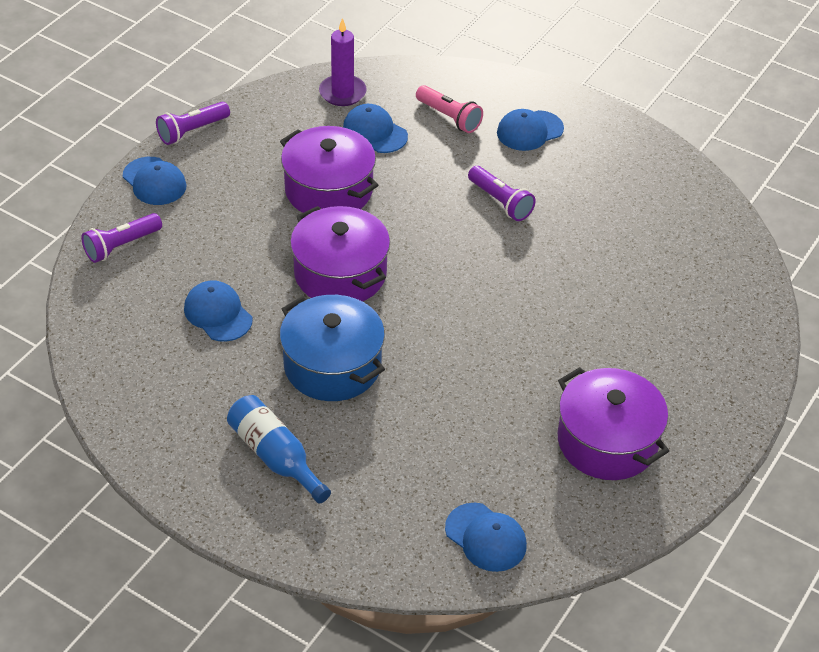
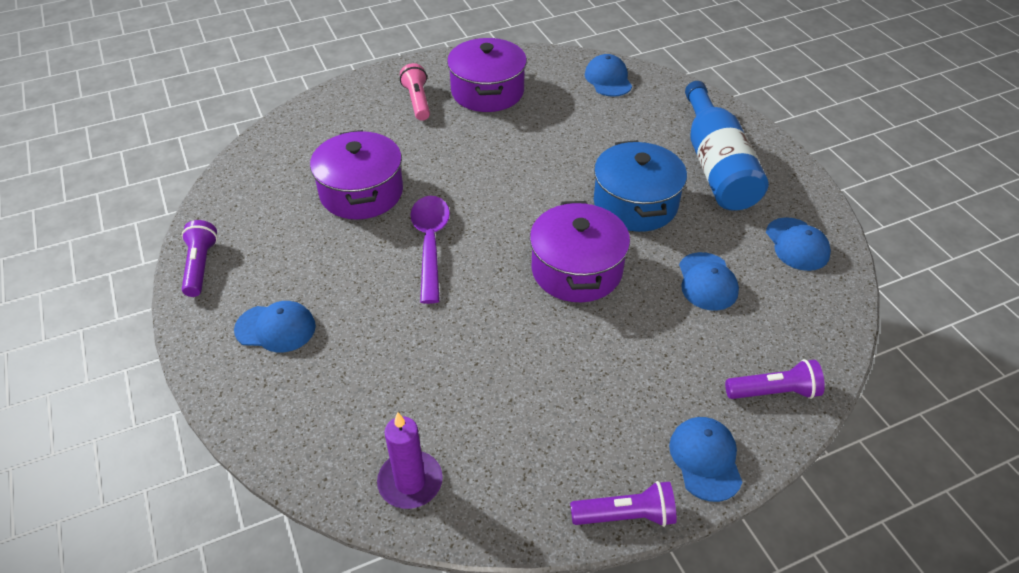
camera: 145 degrees left, 0 degrees up
(275, 456) = (716, 165): blue bottle -> blue bottle, size x1.57
(329, 190) = (525, 357): purple pot -> purple pot (361, 192)
(375, 132) = (423, 405): blue cap -> blue cap (797, 244)
(449, 117) = (332, 384): pink flashlight -> pink flashlight (417, 101)
(484, 240) = (430, 244): none -> purple spoon
(500, 202) = (382, 270): purple flashlight -> purple flashlight (200, 266)

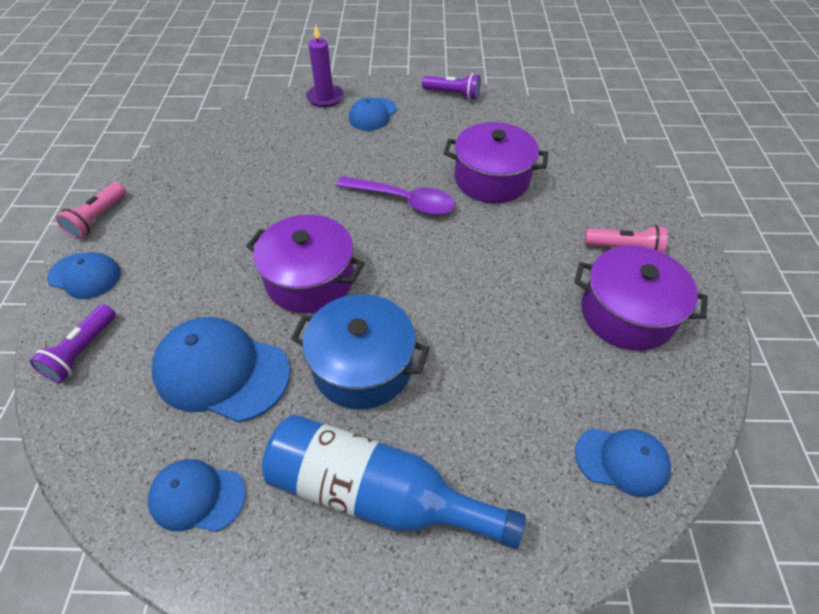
camera: 115 degrees right, 5 degrees up
(410, 482) = (213, 141): purple candle -> purple candle (325, 97)
(626, 515) = (98, 218): purple flashlight -> pink flashlight
(707, 282) = (221, 371): blue cap -> blue cap, size x1.68

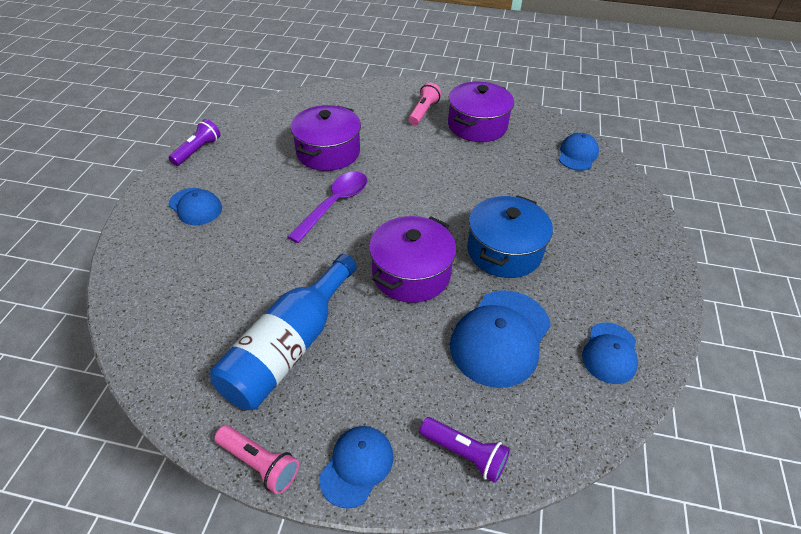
camera: 80 degrees left, 5 degrees down
(325, 97) = (139, 238): purple candle -> none
(376, 493) = (602, 256): blue bottle -> blue bottle (288, 347)

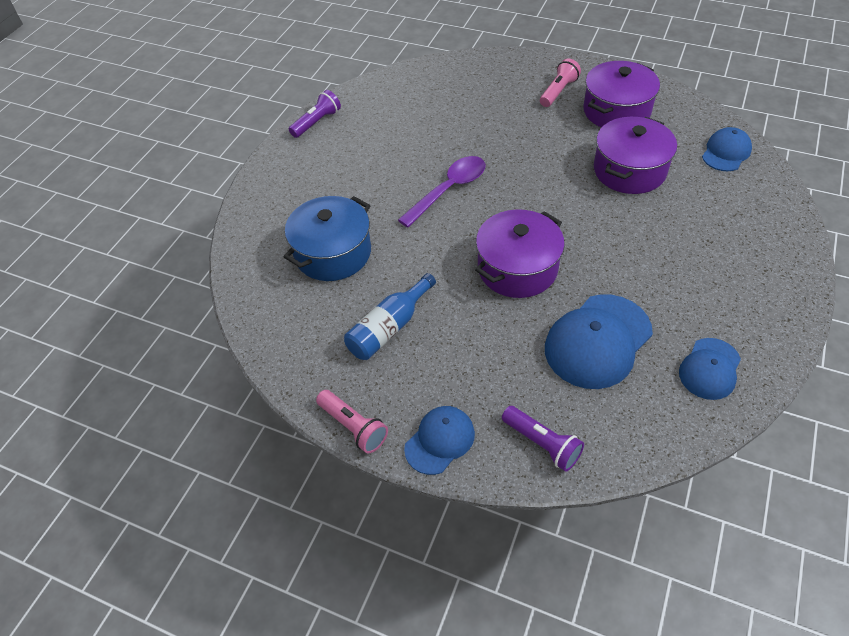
camera: 15 degrees right, 5 degrees up
(195, 206) = (311, 182): blue cap -> none
(288, 347) = (389, 328): blue bottle -> blue bottle, size x0.64
(328, 152) = (449, 132): purple pot -> purple pot (629, 170)
(504, 251) = (619, 254): blue pot -> blue pot (333, 253)

